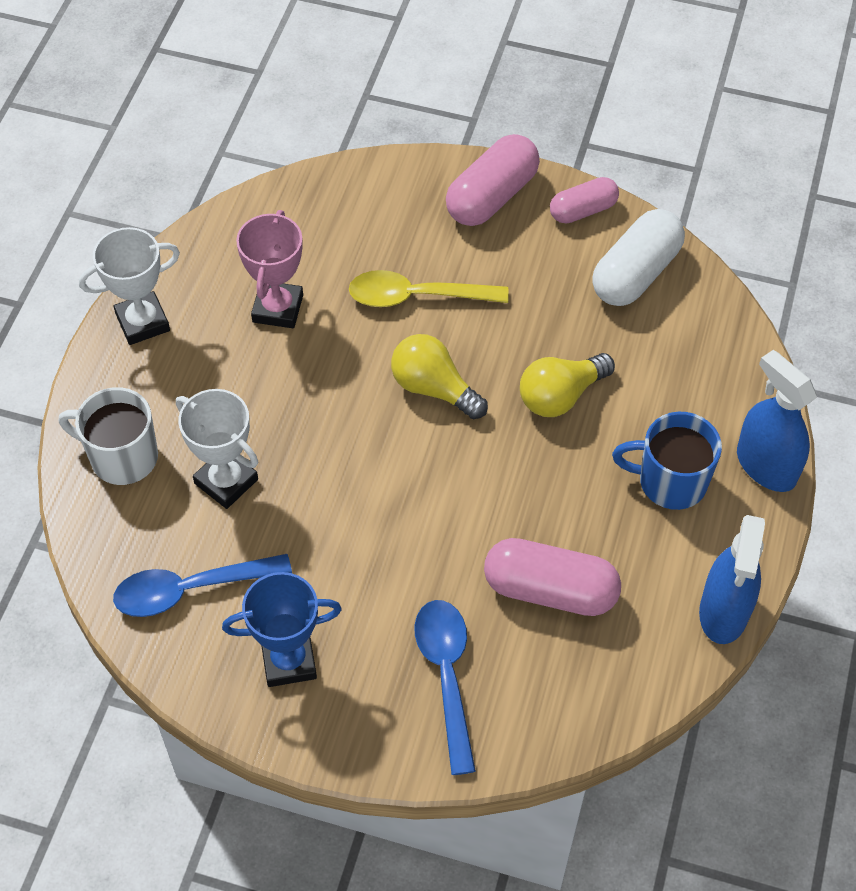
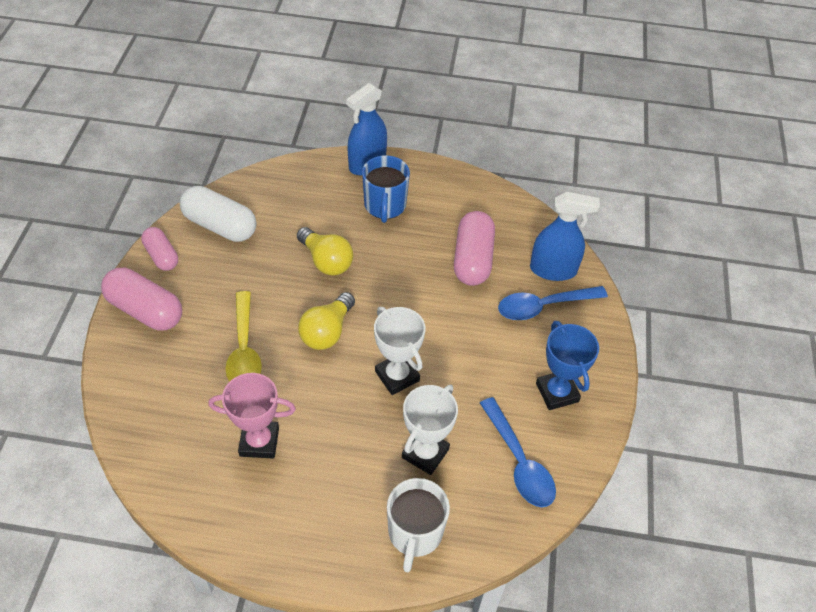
camera: 100 degrees left, 5 degrees down
(142, 322) = (278, 544): white trophy -> white trophy (397, 376)
(724, 612) = (468, 182): blue spray bottle -> blue spray bottle (553, 270)

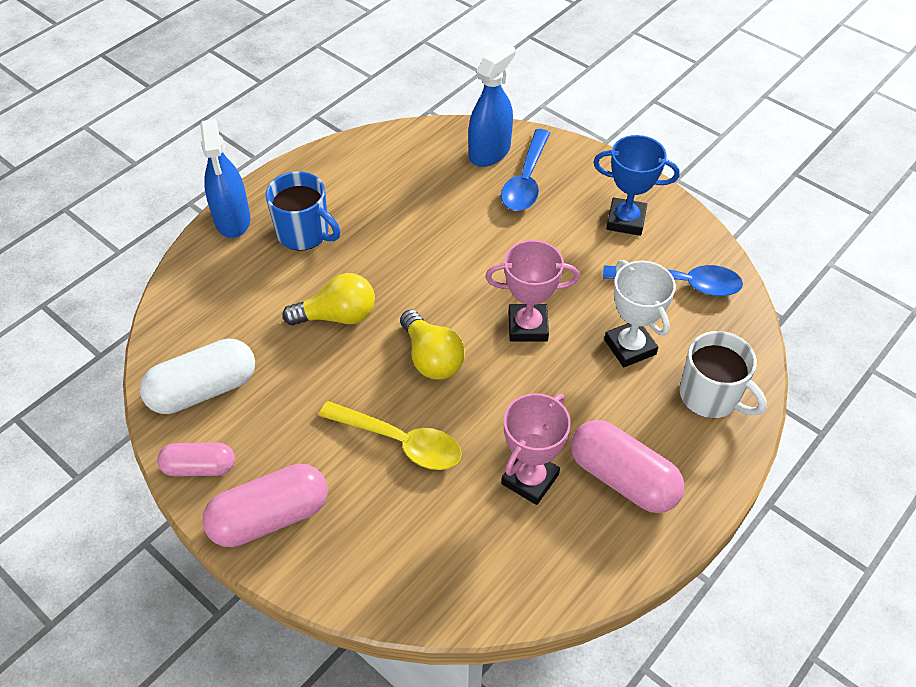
camera: 55 degrees left, 0 degrees up
(397, 376) = (528, 326): white trophy -> pink trophy
(472, 259) = (431, 201): pink capsule -> pink capsule (623, 478)

